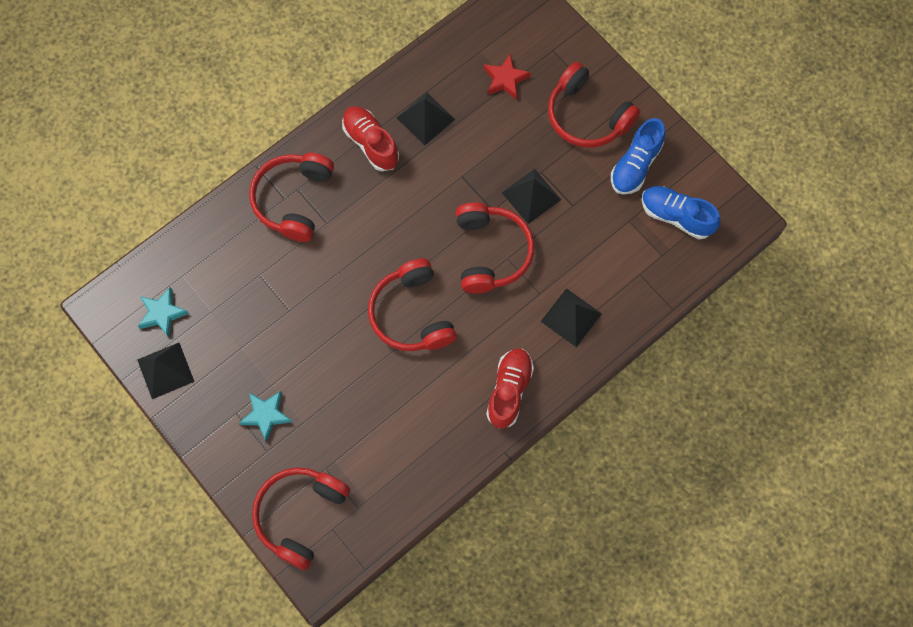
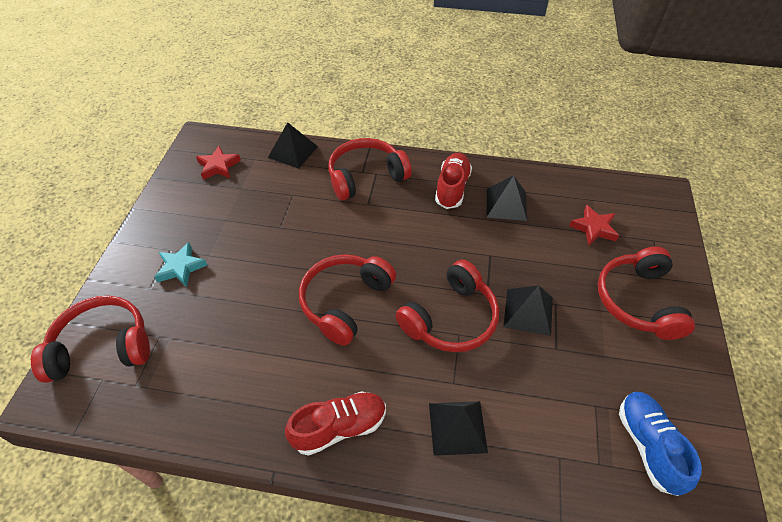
camera: 50 degrees right, 20 degrees down
(162, 314) = (218, 166): turquoise star -> red star
(165, 370) = (176, 192): black pyramid -> black pyramid (293, 152)
(635, 165) = (647, 370): blue shoe -> none

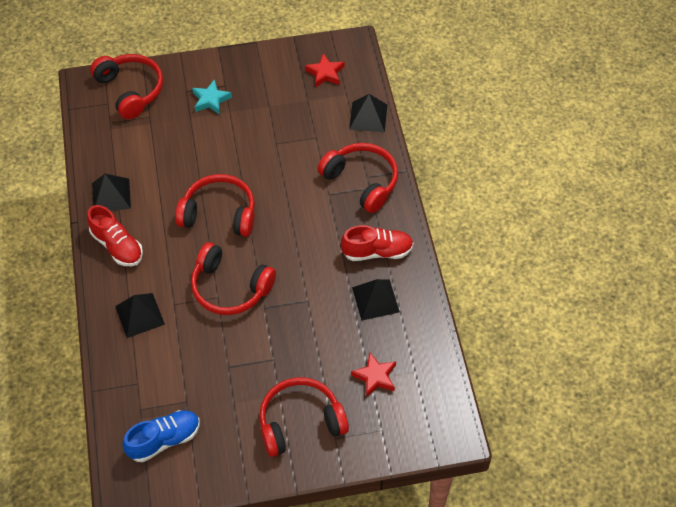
camera: 70 degrees right, 5 degrees up
(528, 311) = (257, 340): black pyramid -> black pyramid (111, 195)

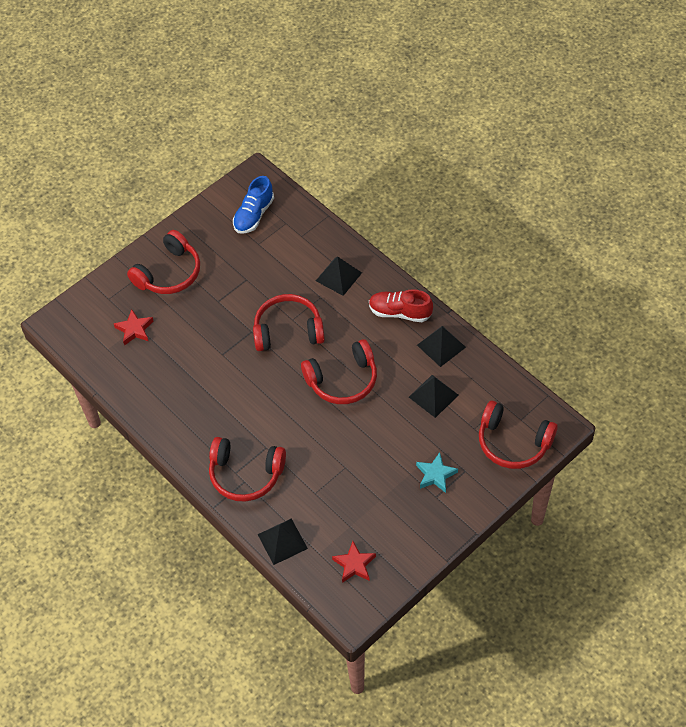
camera: 150 degrees right, 0 degrees up
(375, 299) = (169, 383): black pyramid -> black pyramid (433, 396)
(377, 251) = (192, 421): red shoe -> none

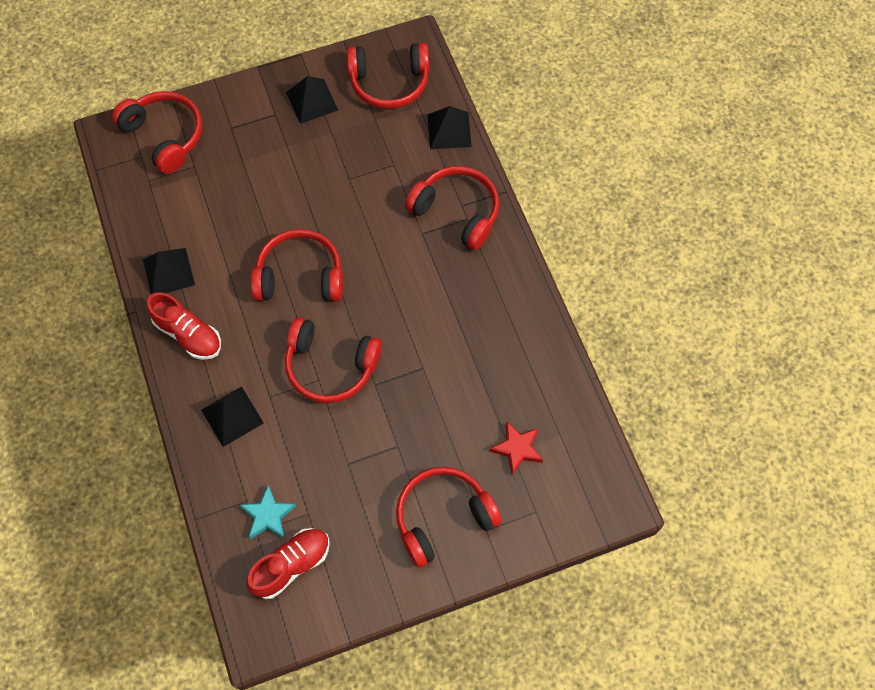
camera: 160 degrees left, 10 degrees up
(254, 215) = (291, 565): blue shoe -> red shoe
(354, 564) = (389, 83): red star -> red headphones
(433, 396) = (213, 217): black pyramid -> black pyramid (312, 101)
(436, 475) = (262, 135): turquoise star -> turquoise star (268, 515)

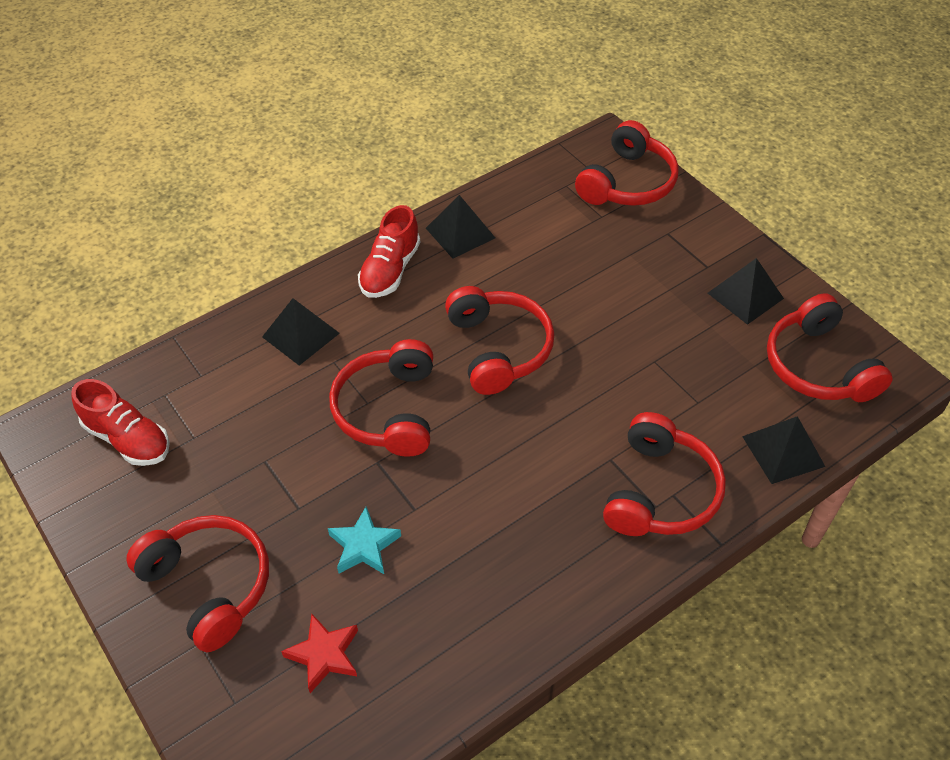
camera: 75 degrees right, 15 degrees down
(268, 515) = (186, 400): turquoise star -> turquoise star (364, 546)

